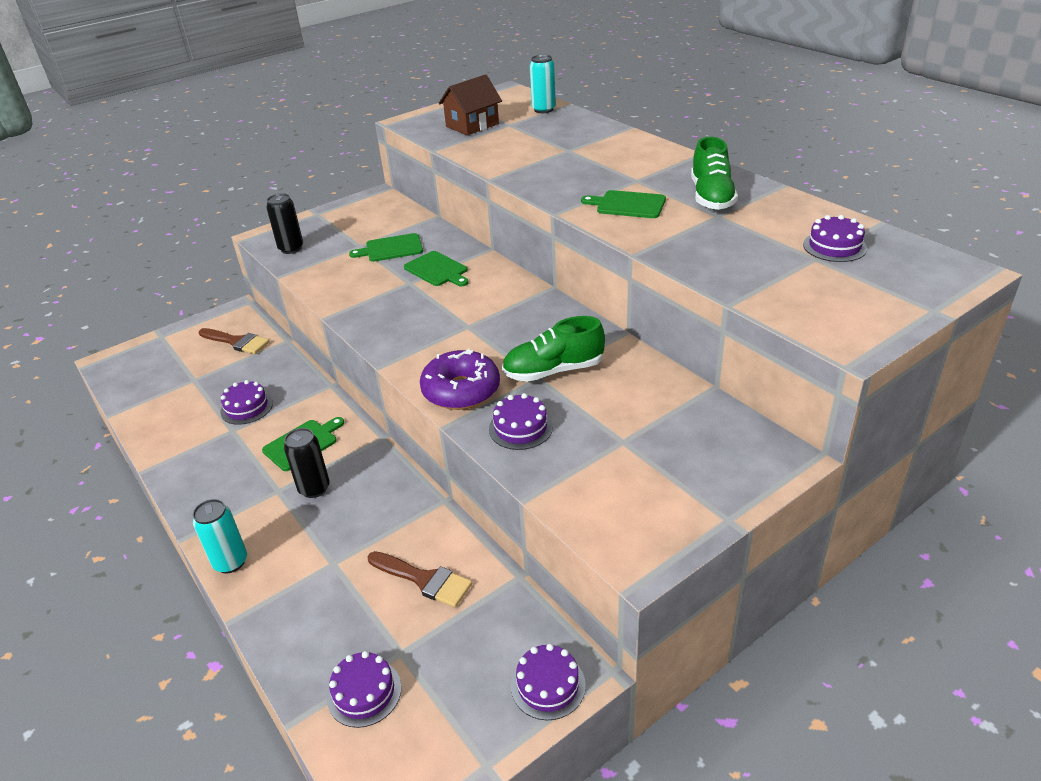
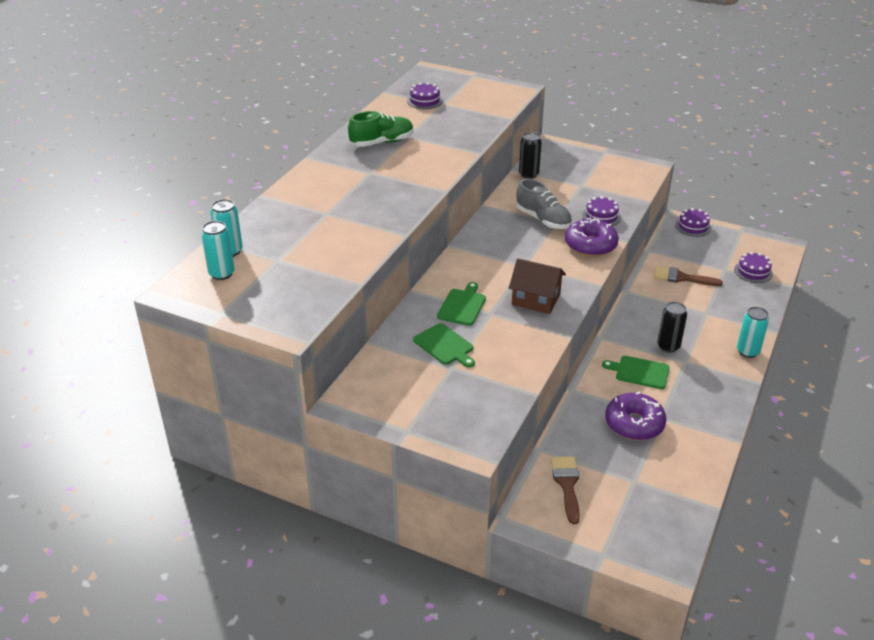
camera: 120 degrees left, 0 degrees up
(246, 407) = (634, 424): purple cake -> purple donut
(291, 248) = (485, 412): black can -> black can (528, 175)
(424, 580) = (681, 278): brown brush -> brown brush turned 75 degrees counterclockwise
(472, 125) = (287, 282): brown house -> brown house (536, 299)
(512, 105) = (221, 274): none -> turquoise can
(553, 371) = (543, 219): green shoe -> grey shoe
(628, 205) = (413, 168): green cutting board -> none

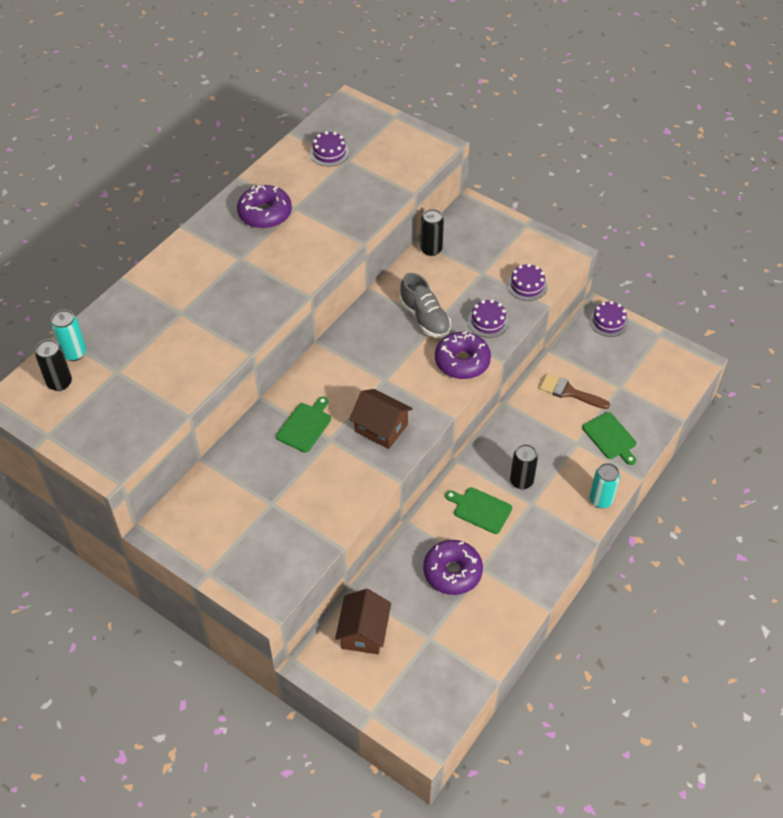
camera: 10 degrees right, 15 degrees up
(221, 274) = (59, 383): turquoise can -> black can
(382, 142) = (265, 213): green shoe -> purple donut
(445, 346) = (273, 475): green cutting board -> green cutting board (610, 437)
(567, 484) = (363, 632): brown brush -> brown house
(753, 272) = (649, 394): purple cake -> purple cake (527, 285)

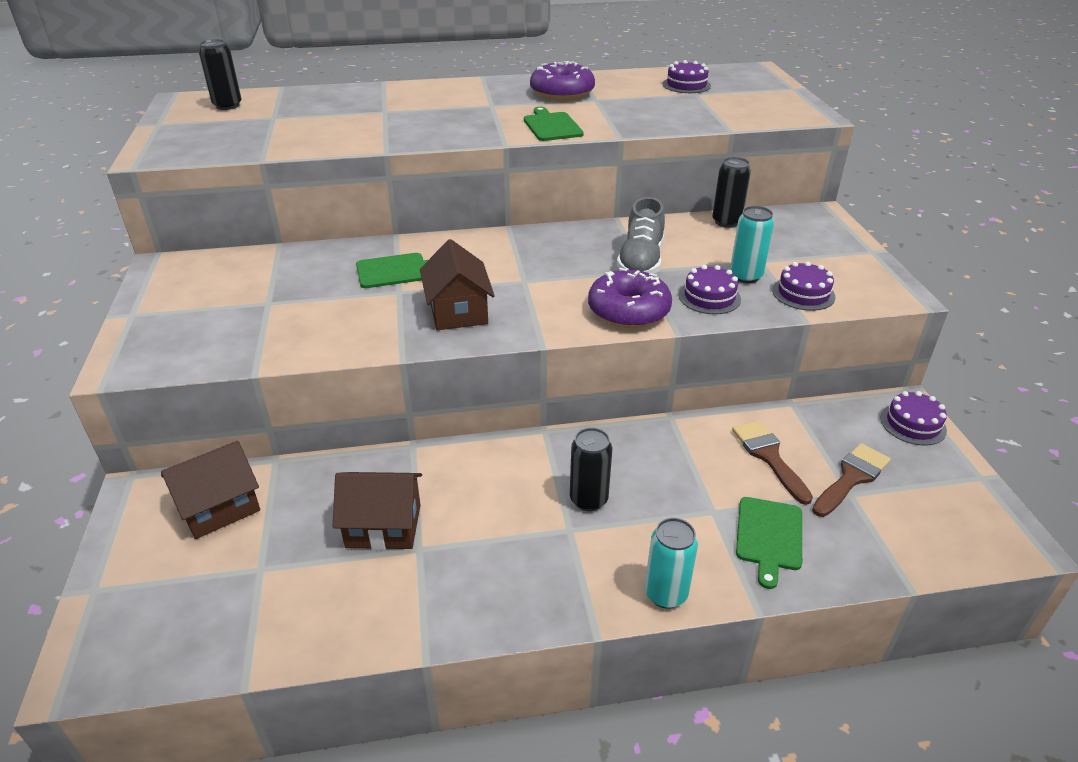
camera: 45 degrees right, 15 degrees down
(74, 353) = (270, 98): turquoise can -> turquoise can (745, 276)
(452, 572) = (383, 526): purple donut -> brown house
(480, 509) = (502, 492): green cutting board -> green cutting board (552, 126)
(612, 377) = (851, 478): none -> brown brush

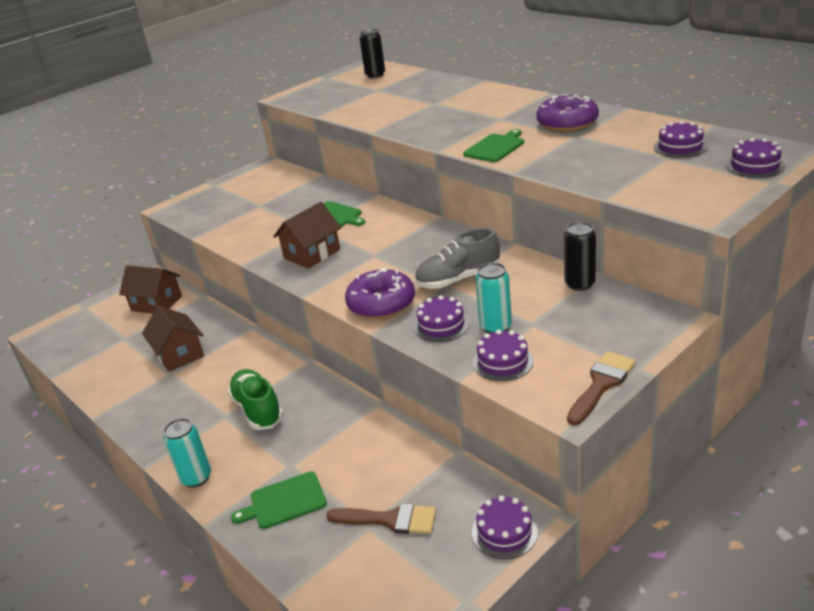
camera: 60 degrees right, 5 degrees down
(588, 499) = (258, 410): black can -> green shoe
(758, 82) = (754, 166): none -> purple cake
(769, 456) = (375, 467): brown brush -> brown brush (601, 384)

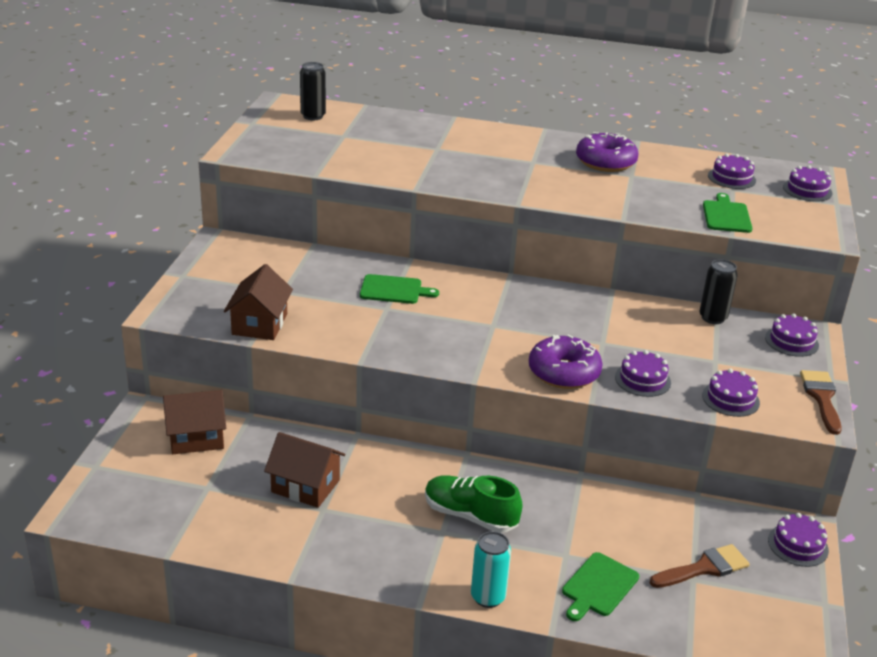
camera: 40 degrees left, 0 degrees up
(312, 254) = (424, 336): brown house -> brown house (260, 324)
(458, 279) = (605, 334): grey shoe -> none
(495, 147) = (571, 194): green cutting board -> green cutting board (726, 215)
(495, 327) = (690, 371): turquoise can -> none
(638, 322) = (791, 341): none -> purple cake

